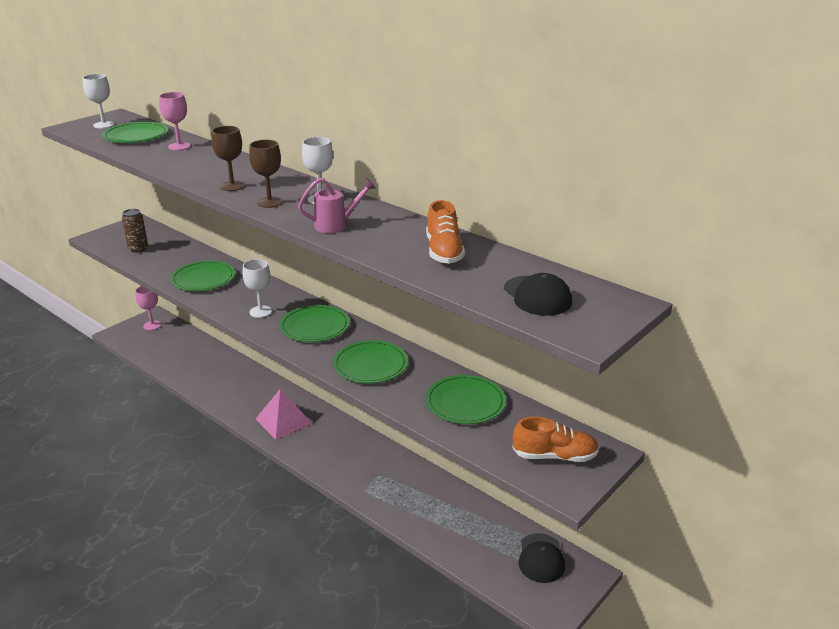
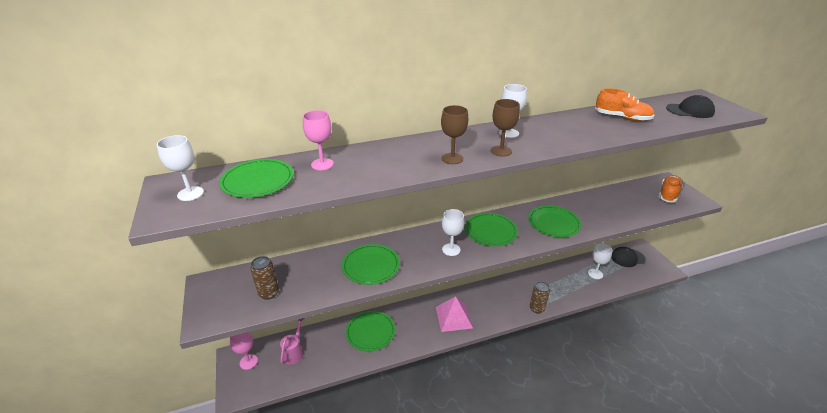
camera: 60 degrees left, 5 degrees up
(336, 225) = (562, 138): pink watering can -> pink watering can (294, 352)
(345, 483) = (537, 308): none -> brown can
(465, 402) = (610, 204): green plate -> green plate (370, 332)
(465, 526) = (595, 274): none -> white goblet
(541, 558) = (627, 258): black cap -> black cap turned 135 degrees clockwise

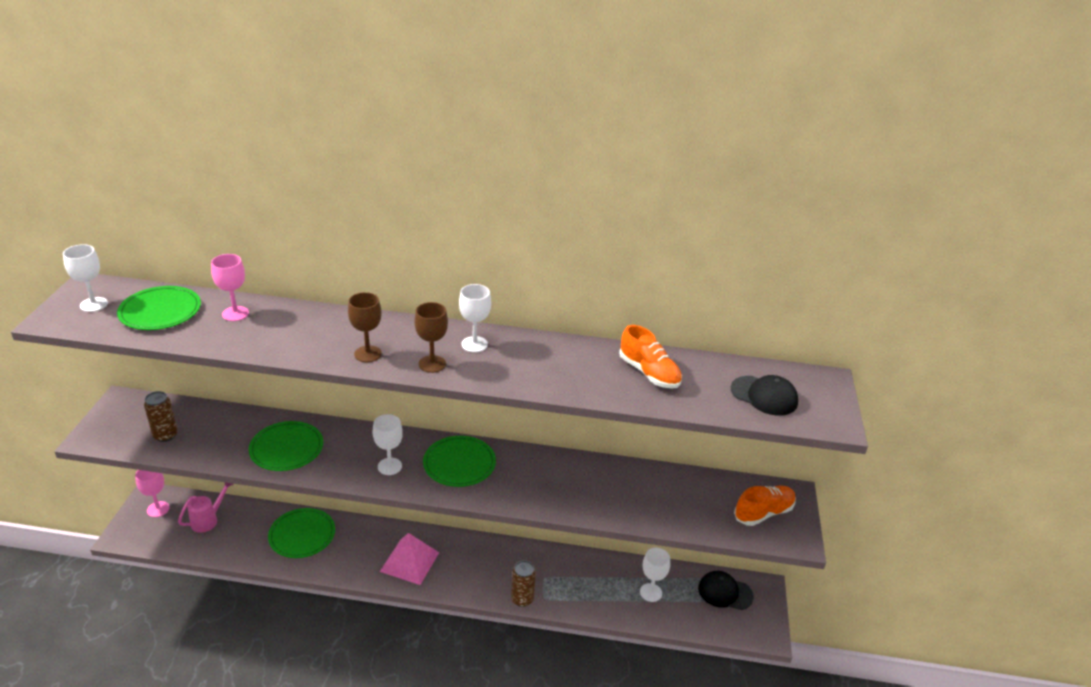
camera: 25 degrees right, 0 degrees up
(553, 223) = (549, 485): green plate -> none

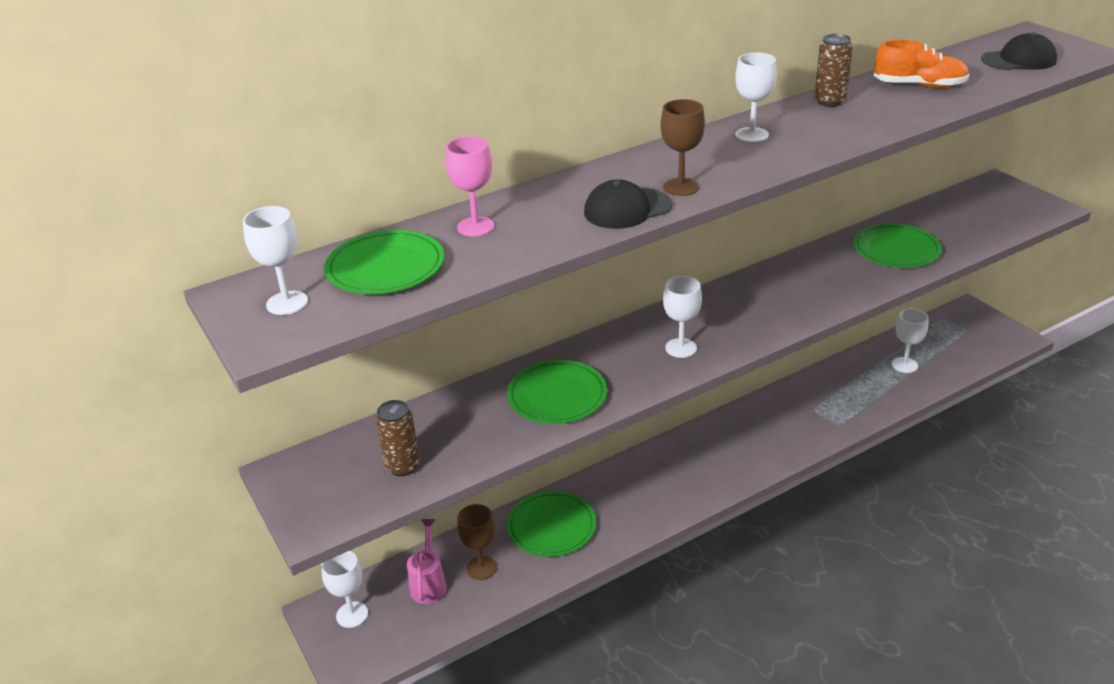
camera: 35 degrees left, 0 degrees up
(158, 509) = (352, 614): pink goblet -> white goblet
(409, 562) = (687, 476): pink pyramid -> none
(432, 364) = (752, 164): brown goblet -> brown goblet (481, 568)
(459, 463) = (735, 309): green plate -> green plate (896, 250)
(522, 599) = (823, 437): brown can -> brown can (829, 101)
(725, 592) = (951, 330): black cap -> black cap (627, 209)
(763, 513) = (1003, 205): orange shoe -> none

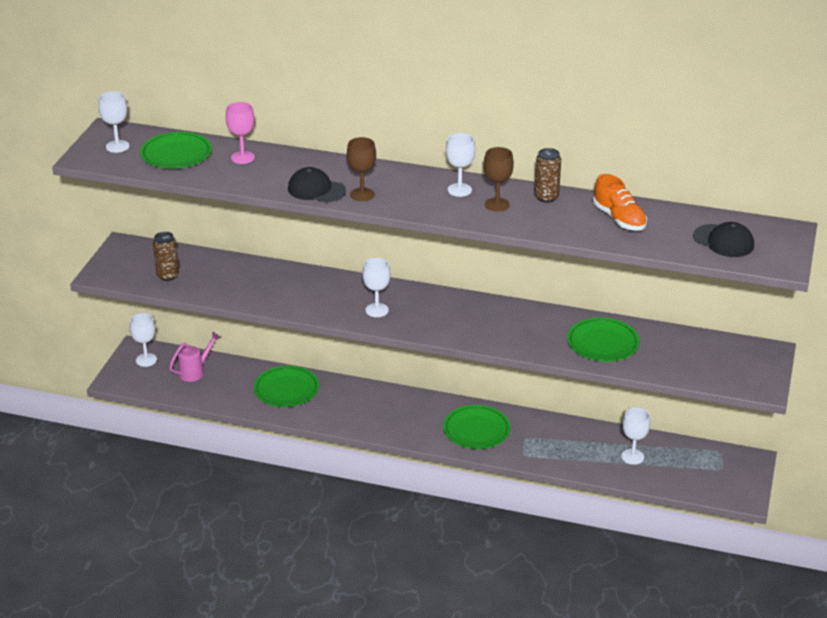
camera: 45 degrees right, 0 degrees up
(481, 568) = (226, 382): brown goblet -> brown goblet (497, 205)
(557, 395) = (280, 291): green plate -> green plate (476, 430)

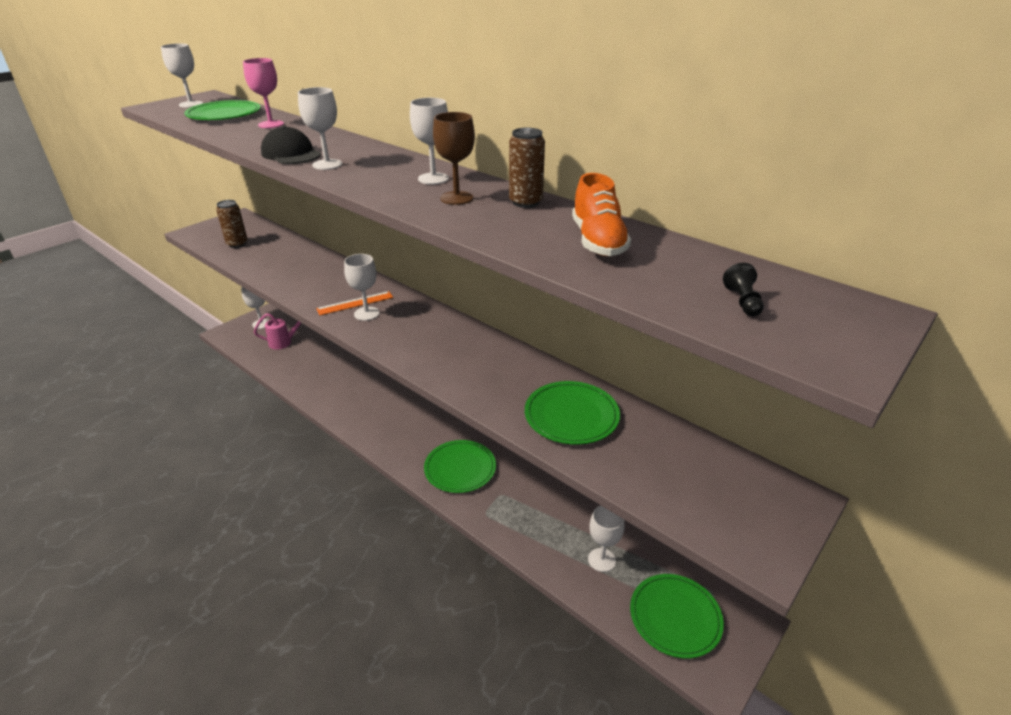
camera: 25 degrees right, 0 degrees up
(286, 389) = (335, 376): green plate -> green plate (675, 617)
(356, 303) = (355, 303): none -> orange ruler
(362, 194) = (327, 164): brown goblet -> white goblet
(723, 241) = (742, 301): black cap -> black pawn

